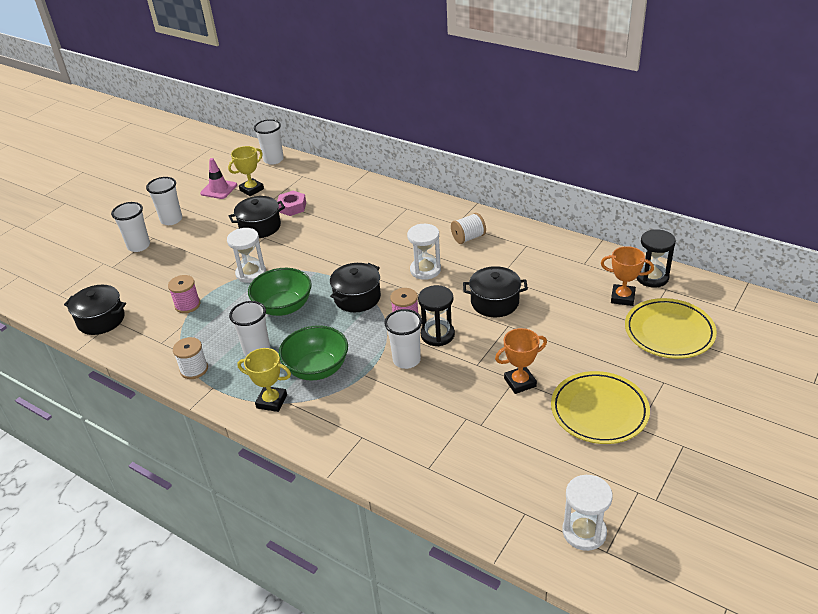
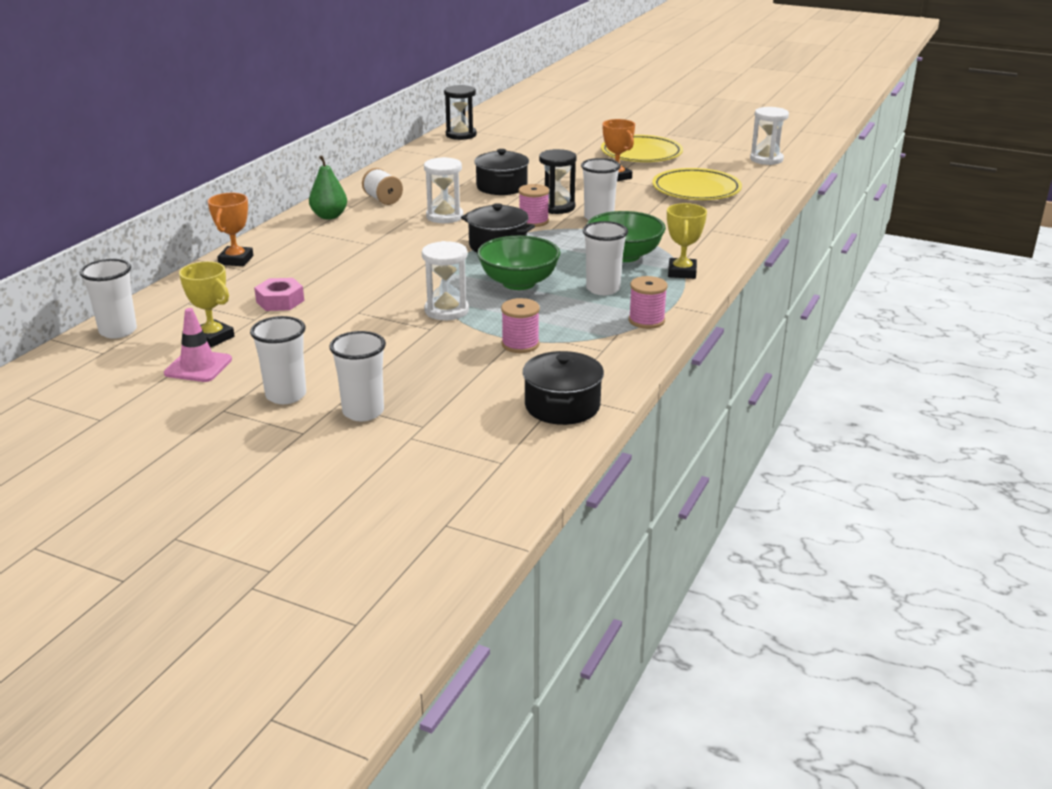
camera: 100 degrees left, 10 degrees down
(194, 369) = (646, 320): white spool -> pink spool
(260, 227) = (329, 318): black pot -> none
(435, 215) = (329, 216): none -> green pear
(622, 297) = (491, 144): orange trophy -> orange trophy (236, 260)
(669, 332) = (538, 132): yellow plate -> yellow plate (696, 190)

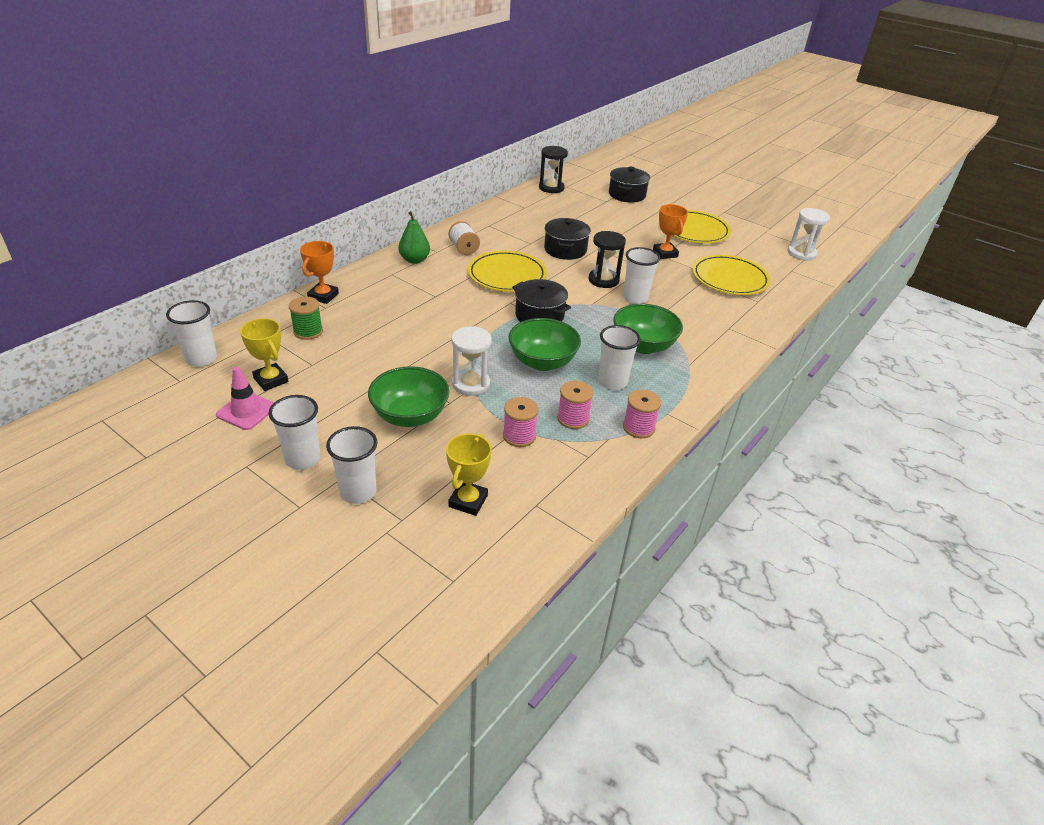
camera: 10 degrees right, 10 degrees up
(234, 292) = (308, 331): none -> green spool
(280, 301) = (340, 348): pink nut -> none
(390, 345) = (410, 416): none -> green bowl
(444, 216) = (507, 275): white hourglass -> yellow plate
(533, 221) = (578, 293): pink spool -> pink spool (573, 418)
(562, 406) = (530, 520): black pot -> black pot (627, 195)
(682, 272) = (688, 374): yellow trophy -> yellow trophy (468, 501)

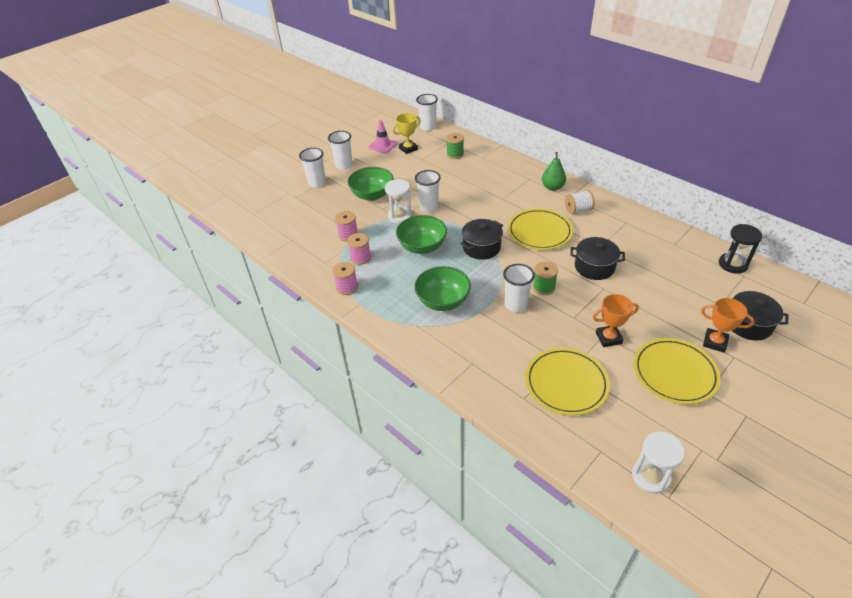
camera: 100 degrees right, 5 degrees up
(323, 296) = (495, 155): orange trophy -> orange trophy (715, 342)
(468, 501) = (301, 216): yellow trophy -> none
(603, 280) = (543, 287): black hourglass -> green spool
(612, 382) = (397, 279): white cup -> white cup (429, 207)

